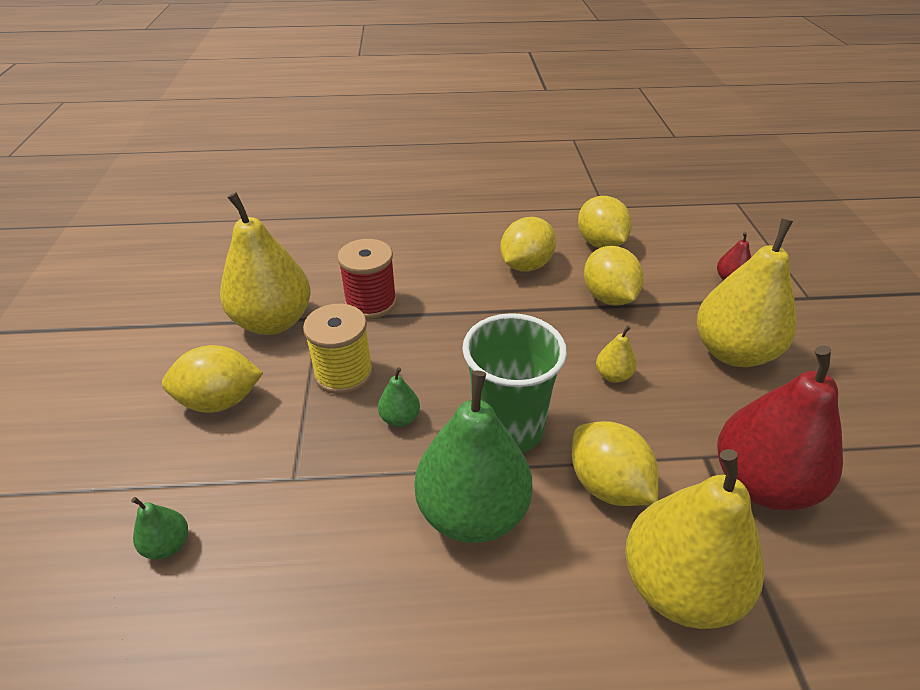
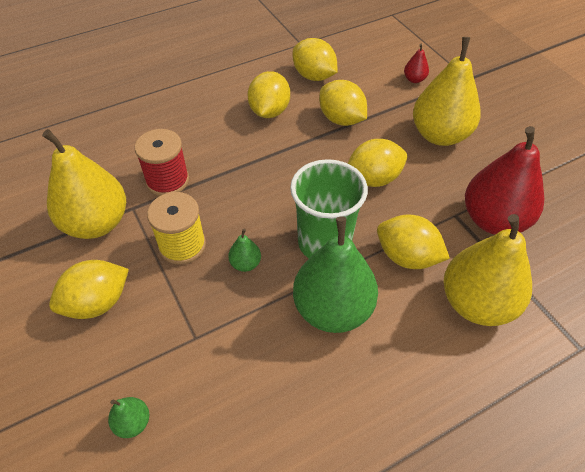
camera: 25 degrees left, 10 degrees up
(613, 375) = (373, 179): yellow pear -> yellow lemon

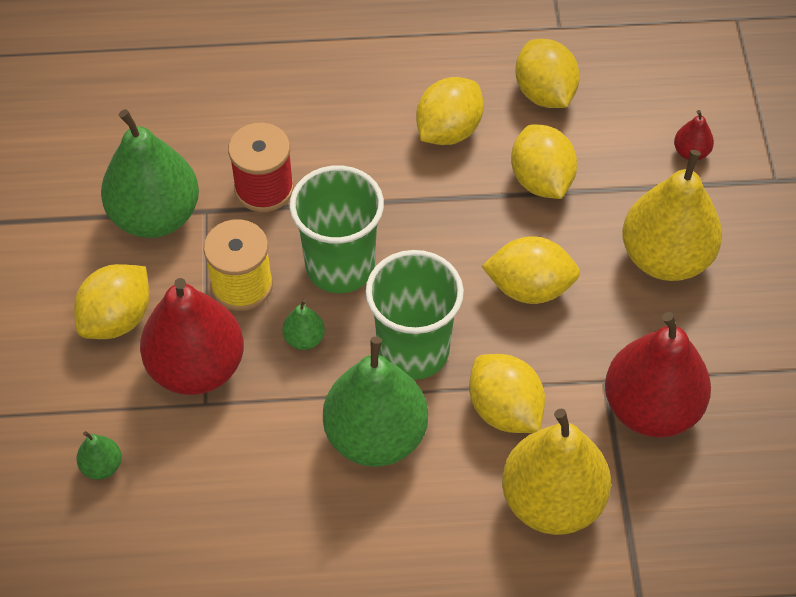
camera: 25 degrees right, 5 degrees up
(96, 223) = (155, 216): yellow pear -> green pear
(97, 303) = (117, 319): yellow lemon -> yellow lemon turned 45 degrees counterclockwise
(176, 314) = (196, 367): none -> red pear
(245, 209) = (340, 266): none -> green cup

